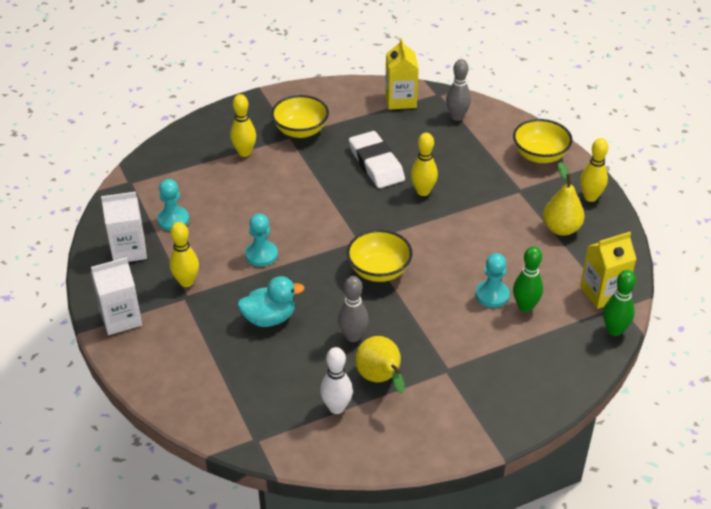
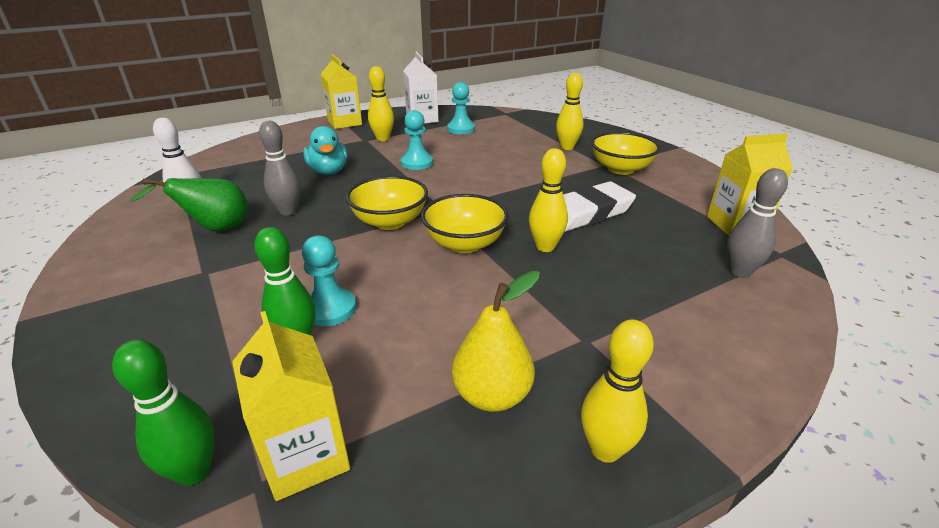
camera: 85 degrees right, 10 degrees down
(121, 318) = (345, 123): white carton -> yellow carton
(381, 379) = (215, 229): yellow pear -> green pear
(540, 155) = (701, 369): yellow bowl -> yellow bowl (464, 243)

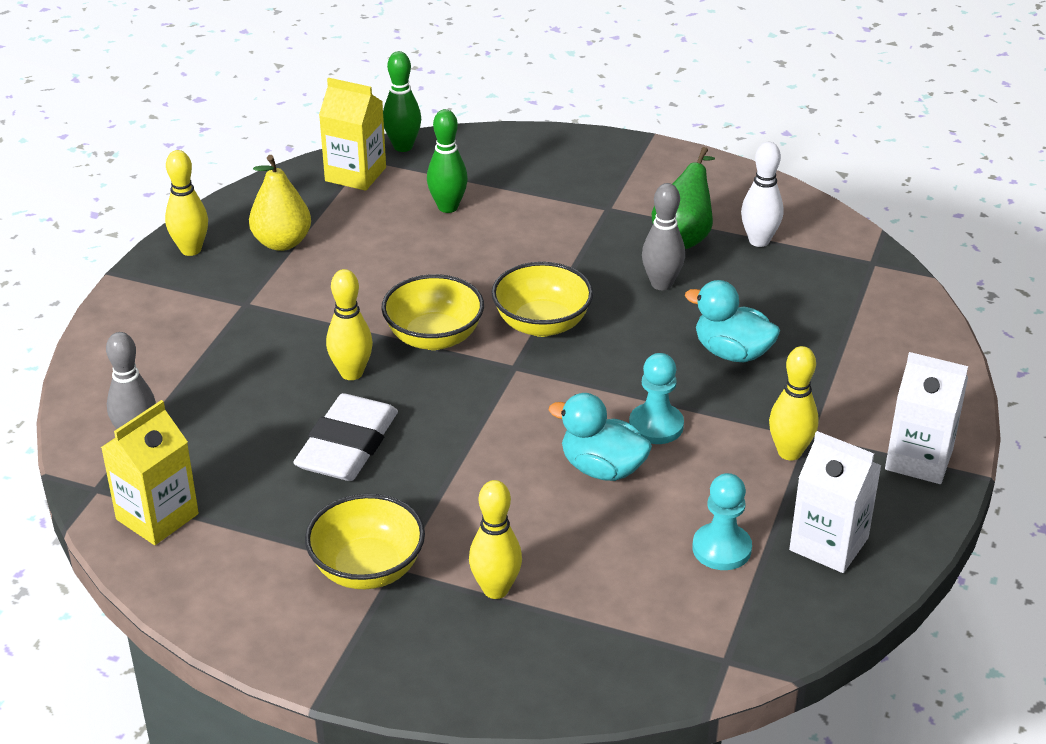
camera: 140 degrees right, 5 degrees up
(330, 309) = (462, 233): turquoise pawn -> none
(345, 123) = (919, 459): yellow carton -> white carton
(466, 160) = (602, 468): none -> turquoise duck

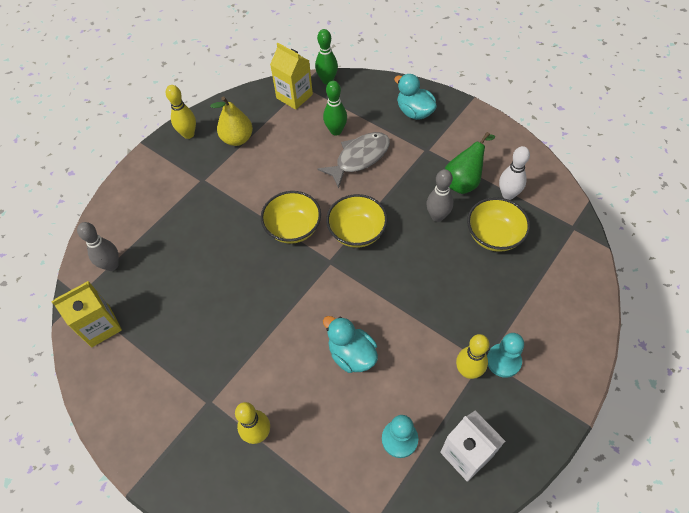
camera: 20 degrees right, 20 degrees up
(347, 445) = (217, 299): white eraser -> none
(351, 373) = (239, 245): yellow bowling pin -> none
(367, 569) = (194, 397): yellow bowl -> yellow bowl (494, 236)
(503, 234) = (359, 158): none -> grey fish
(656, 426) = (395, 329): turquoise pawn -> turquoise pawn (503, 361)
(732, 352) = (460, 281): turquoise duck -> turquoise duck (414, 112)
(919, 459) = (547, 399): white carton -> none

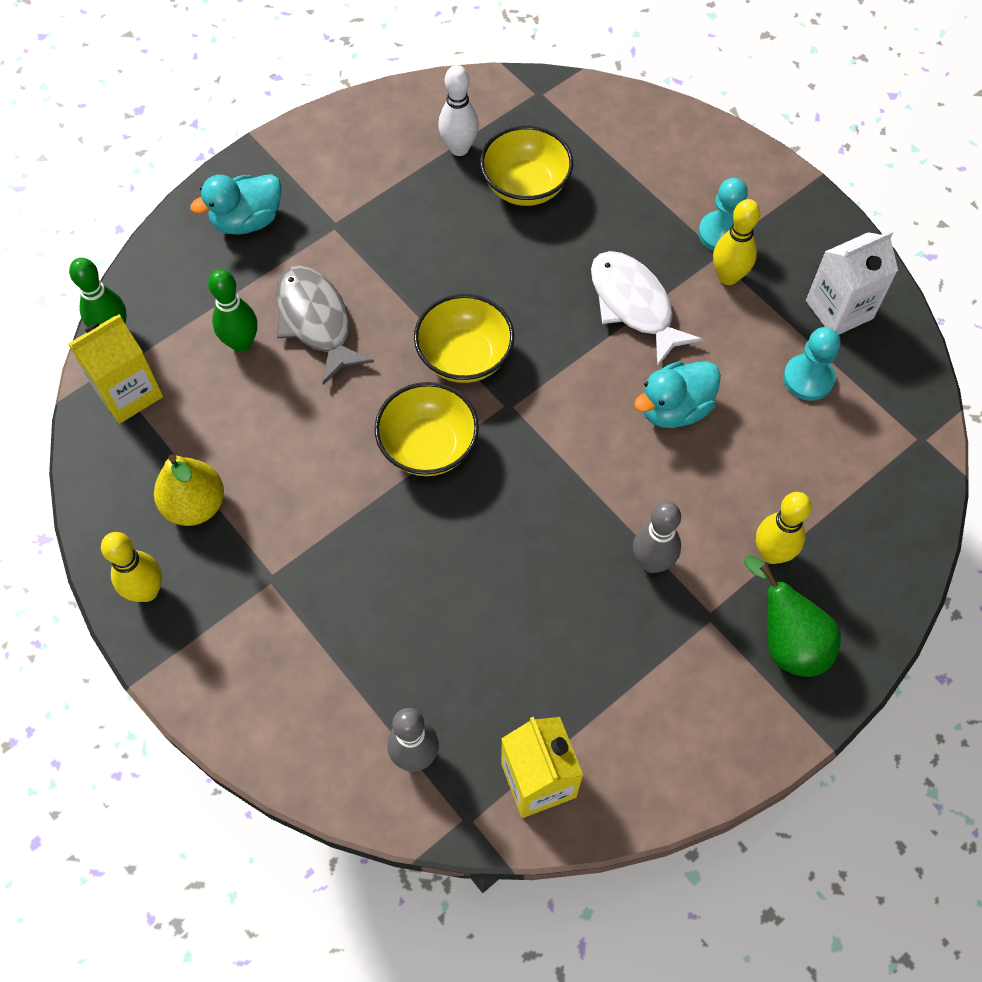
camera: 80 degrees left, 5 degrees up
(424, 316) = (634, 305): none -> white fish
(437, 216) = (469, 245): grey bowling pin -> grey bowling pin (652, 562)
(464, 181) = (415, 194): green pear -> green pear (787, 641)

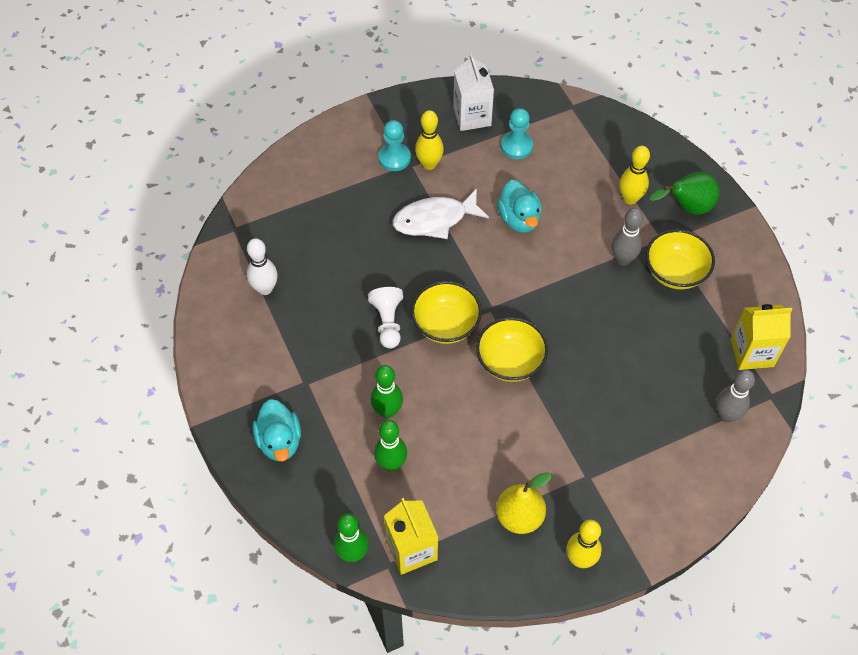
camera: 75 degrees left, 5 degrees down
(316, 321) = (387, 411): grey fish -> green bowling pin
(448, 290) = (388, 322): none -> white pawn
(525, 186) = (315, 256): yellow bowl -> yellow bowl (675, 272)

